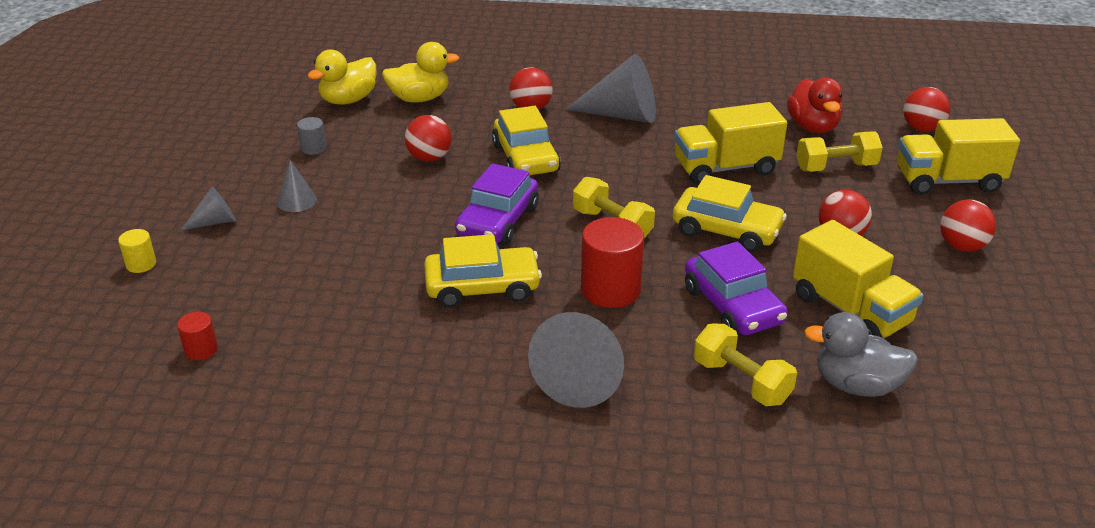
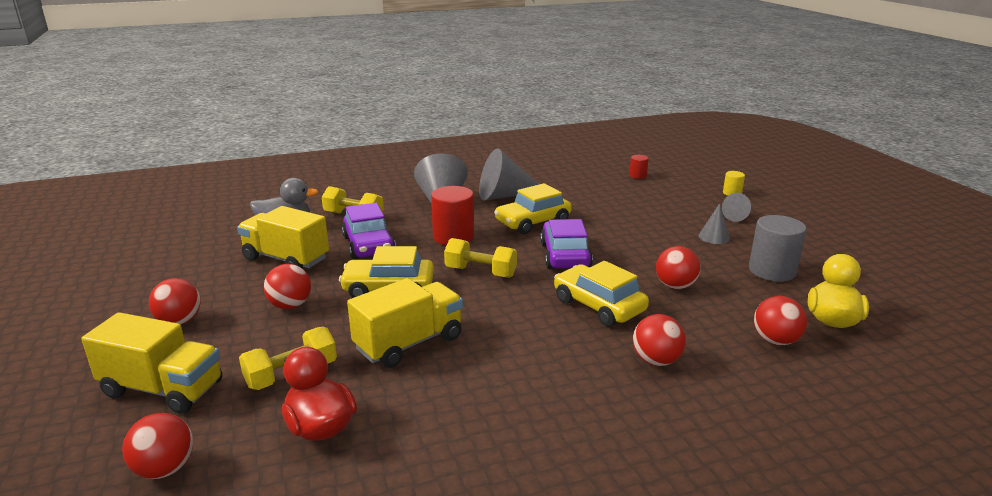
camera: 155 degrees right, 10 degrees down
(313, 148) = (772, 271): grey cylinder -> grey cylinder, size x1.98
(419, 98) = (775, 340): yellow duck -> red ball
(622, 115) = (554, 380): grey cone -> grey cone (505, 195)
(733, 306) = (369, 245): purple car -> purple car turned 150 degrees counterclockwise
(948, 181) = (163, 389): yellow truck -> yellow truck turned 45 degrees clockwise

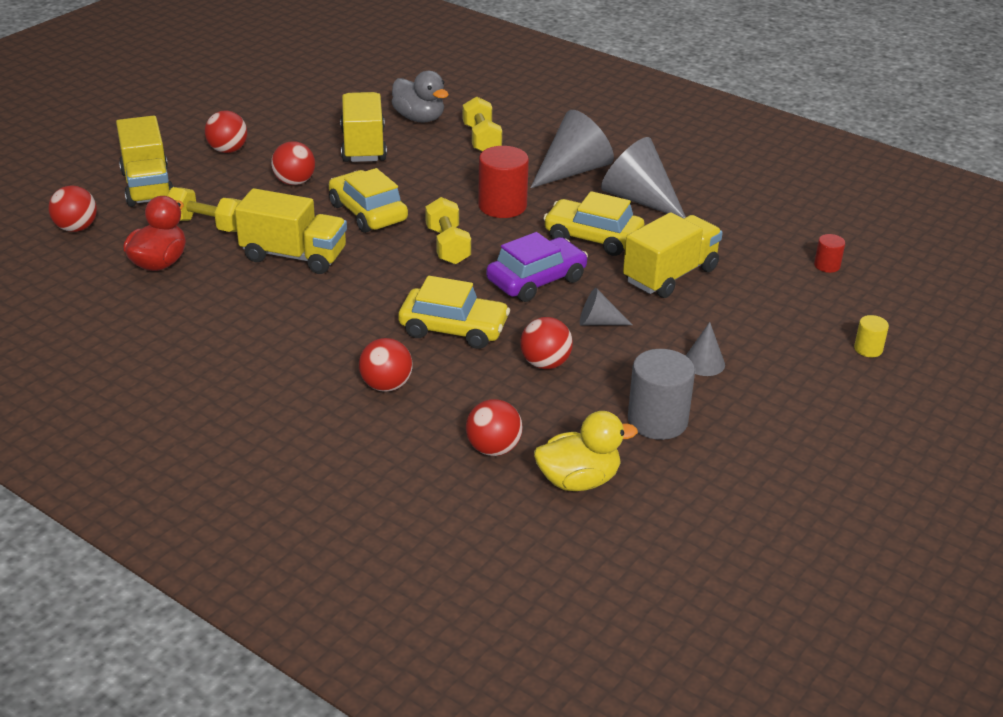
camera: 55 degrees right, 10 degrees up
(369, 245) = (433, 171): purple car -> none
(598, 305) = (453, 329): yellow car -> yellow car turned 90 degrees clockwise
(604, 215) = (670, 275): none -> yellow truck
(737, 216) = (791, 368): grey cone -> grey cone (598, 322)

